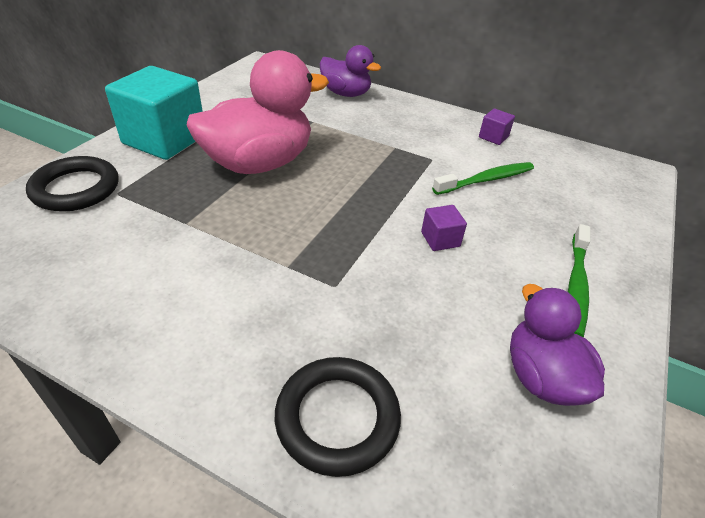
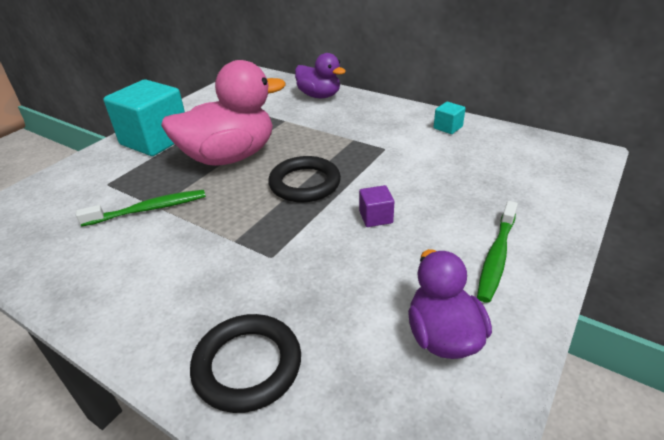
camera: 10 degrees right, 5 degrees down
(76, 189) = (75, 181): black ring -> black ring (305, 183)
(486, 180) = (432, 165): green toothbrush -> green toothbrush (149, 209)
(493, 137) = (448, 127): purple cube -> turquoise cube

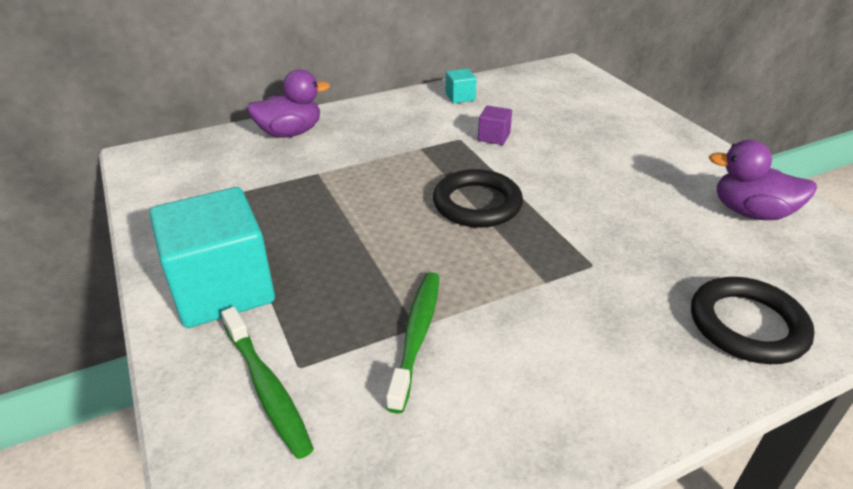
camera: 60 degrees left, 0 degrees up
(229, 157) = (358, 236): pink duck -> none
(376, 217) = (575, 185): purple cube -> purple cube (494, 137)
(496, 256) = (671, 154): green toothbrush -> green toothbrush (267, 388)

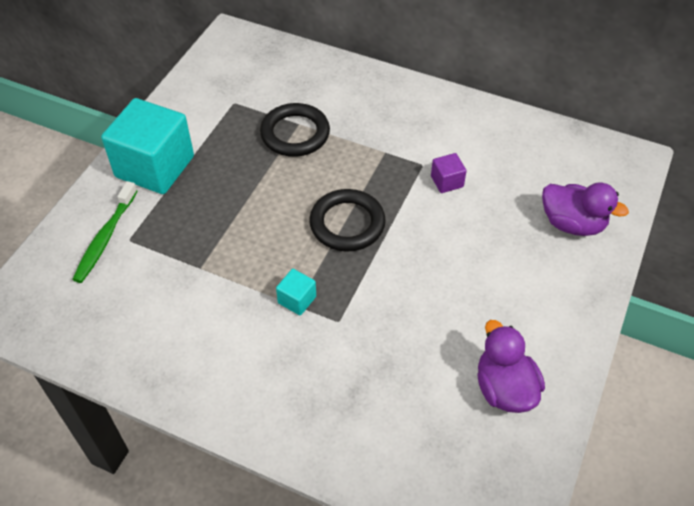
camera: 50 degrees right, 15 degrees up
(290, 133) = (329, 76): purple duck -> purple duck (572, 224)
(416, 336) = (193, 272): green toothbrush -> none
(460, 97) = (487, 126): turquoise cube -> turquoise cube (297, 300)
(747, 325) = (350, 432): black ring -> black ring (295, 134)

